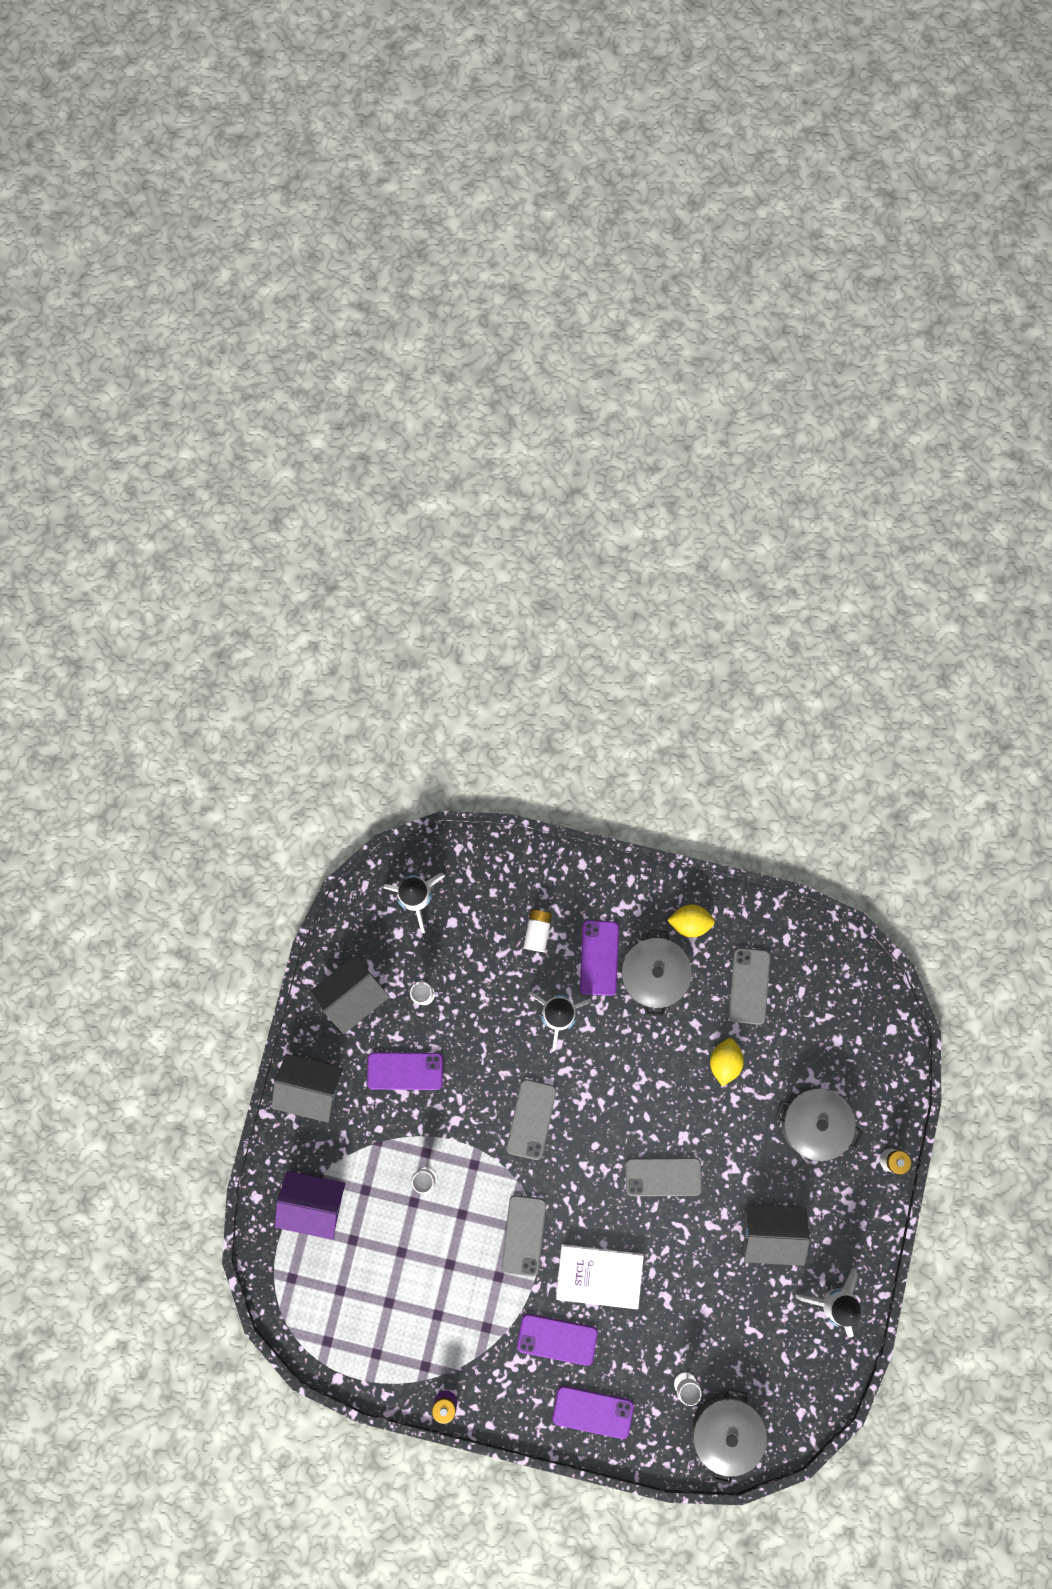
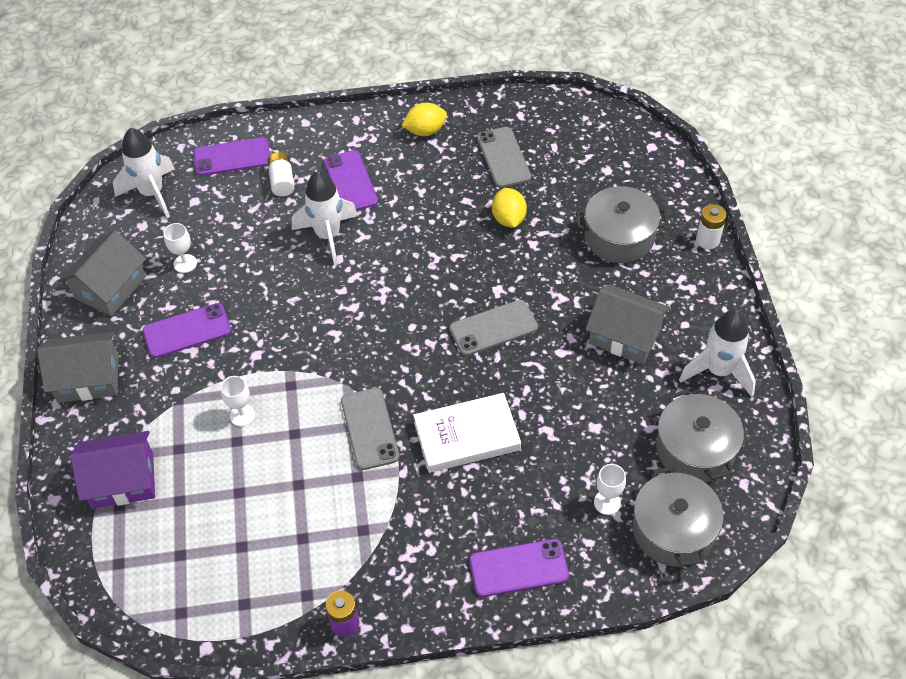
camera: 20 degrees left, 25 degrees down
(531, 1119) = (336, 327): grey phone -> none
(557, 1339) = (447, 511): purple phone -> purple phone (232, 157)
(654, 974) = (409, 177): grey pot -> grey pot (695, 449)
(770, 1231) = (625, 336): grey house -> grey house turned 45 degrees clockwise

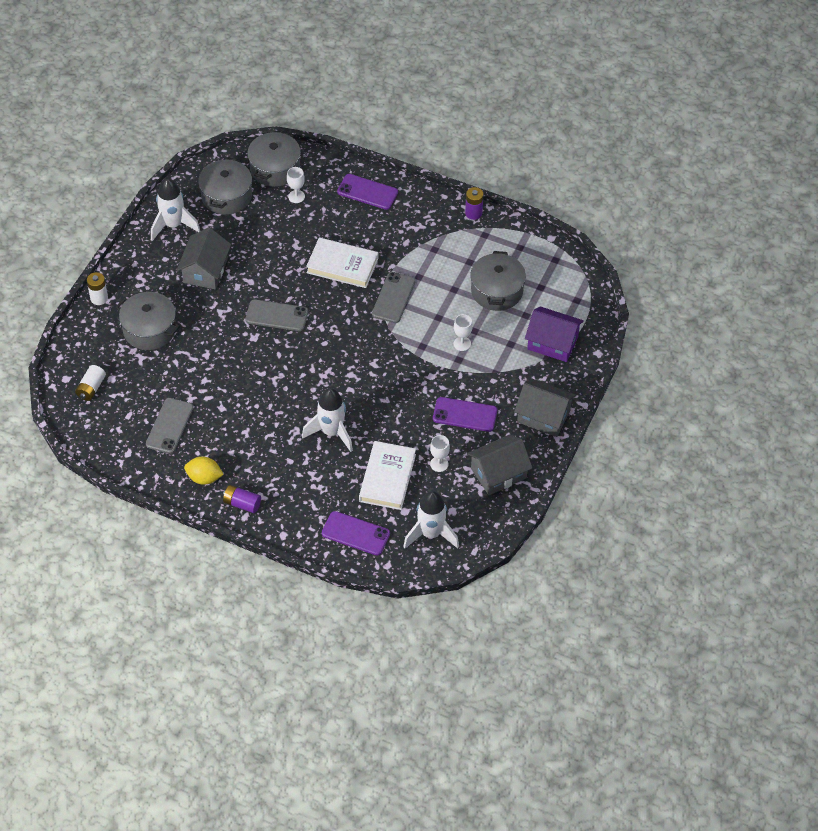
camera: 150 degrees left, 0 degrees up
(234, 222) = (387, 478): none -> white book
(239, 515) = (497, 291): none -> grey pot
(282, 181) = (333, 493): white battery -> white battery (91, 388)
(351, 182) = (287, 465): purple phone -> none
(368, 128) = (242, 504): none -> purple battery
(508, 219) = (206, 379): yellow lemon -> none
(625, 336) = (205, 270): grey house -> grey house turned 45 degrees clockwise

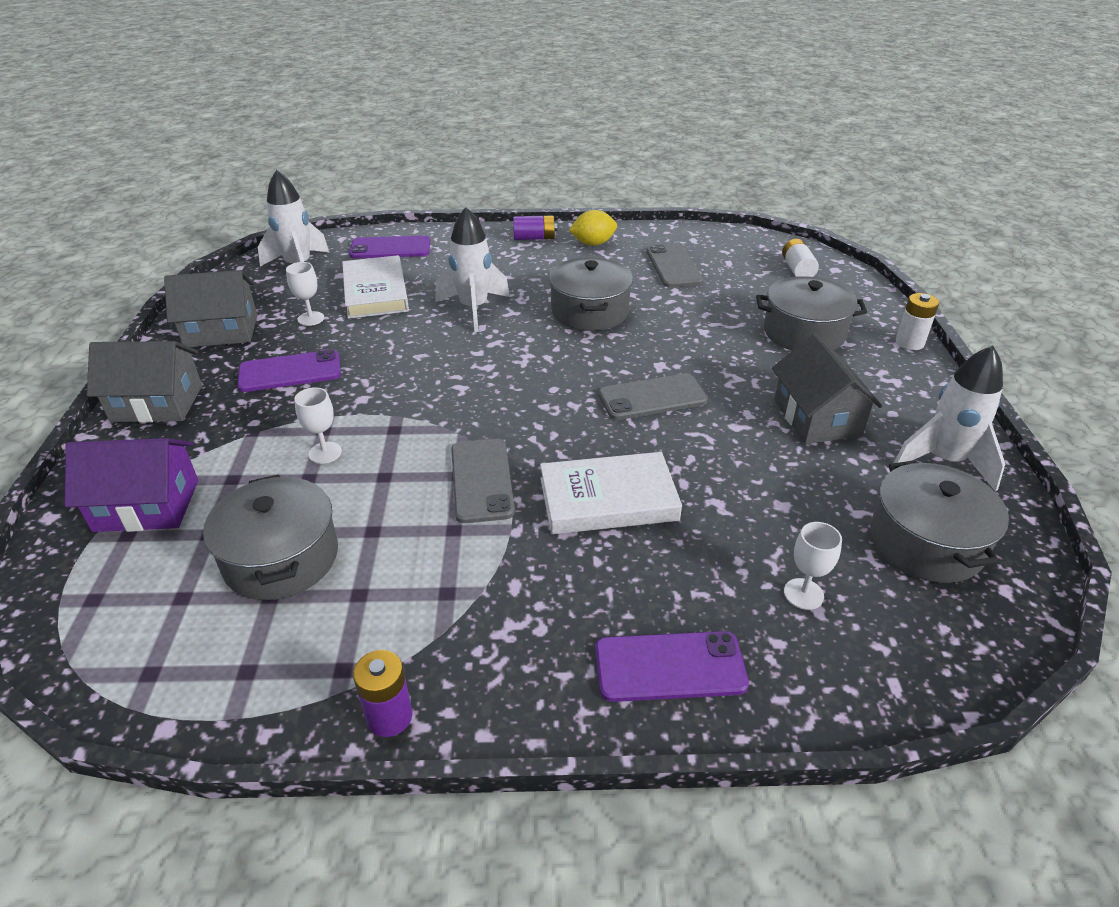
camera: 155 degrees right, 15 degrees down
(275, 168) = (907, 639): grey pot -> grey pot (590, 311)
(498, 473) = (221, 331): grey house -> grey house turned 45 degrees clockwise

